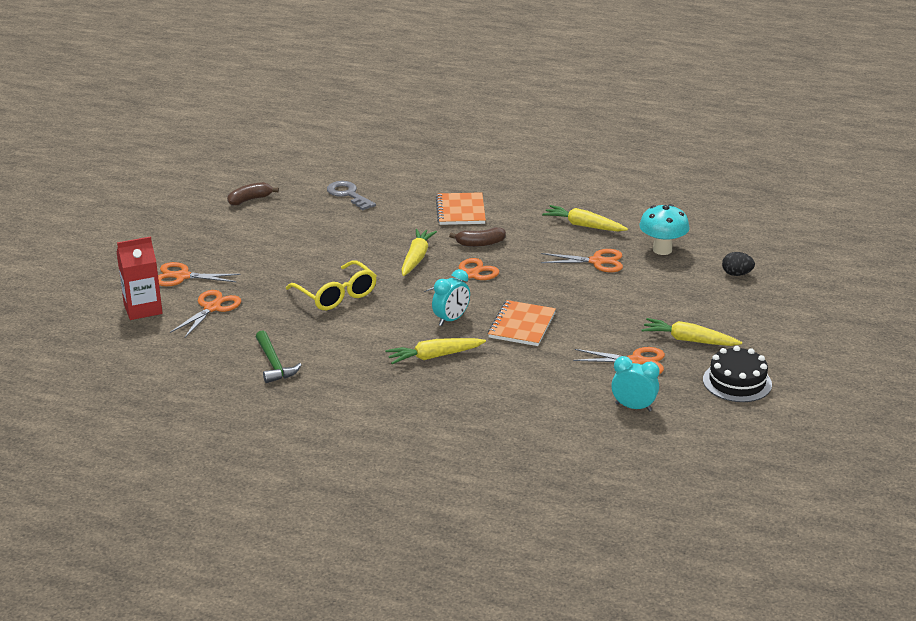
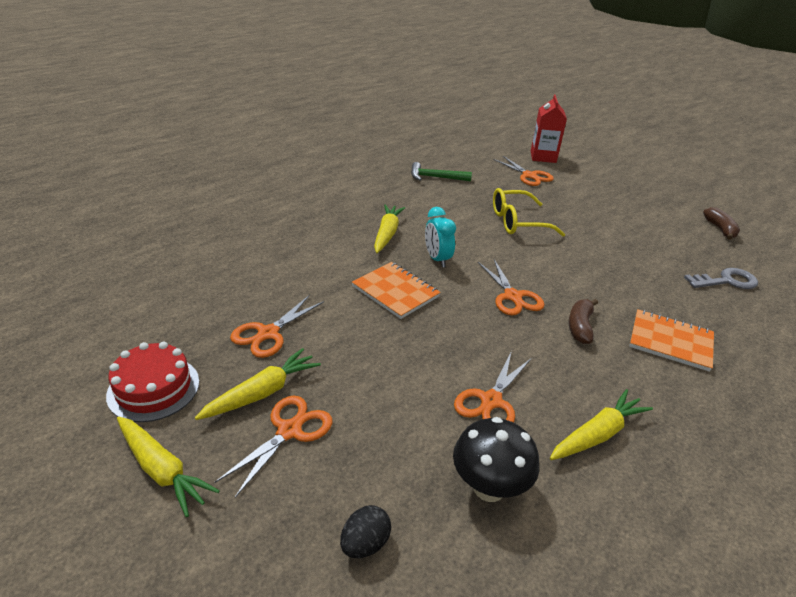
camera: 115 degrees right, 5 degrees up
(182, 276) = (584, 176): orange scissors -> orange scissors (289, 431)
(416, 258) = (565, 277): yellow carrot -> yellow carrot (162, 469)
(633, 407) = (206, 299): turquoise clock -> none
(662, 250) = (489, 487): turquoise mushroom -> black mushroom
(737, 382) = (153, 388): black cake -> red cake

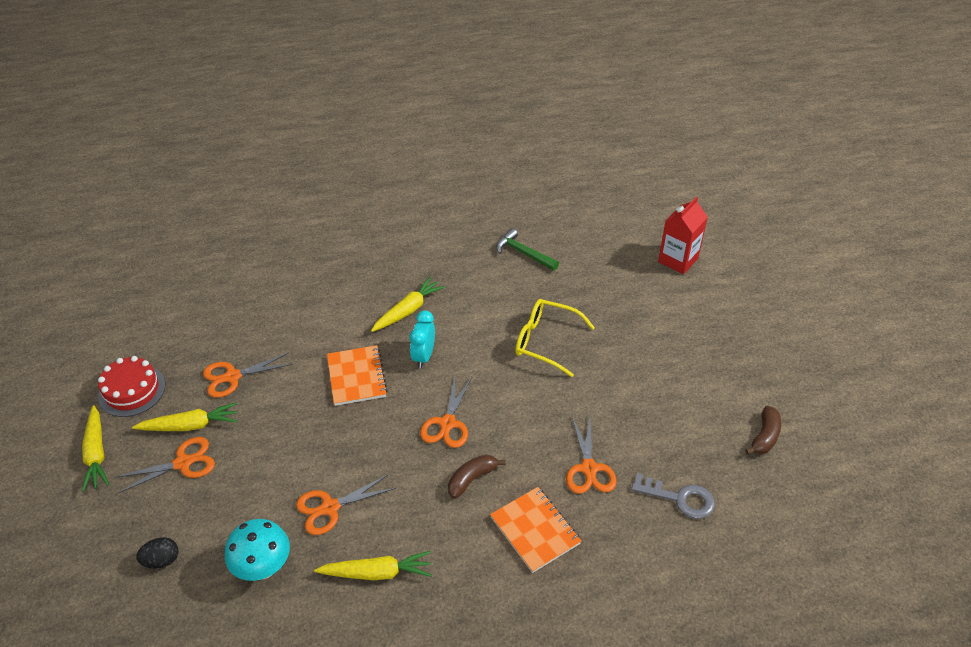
camera: 35 degrees right, 10 degrees up
(489, 487) = (263, 567): black mushroom -> turquoise mushroom
(529, 176) = (628, 284): orange scissors -> orange scissors (589, 469)

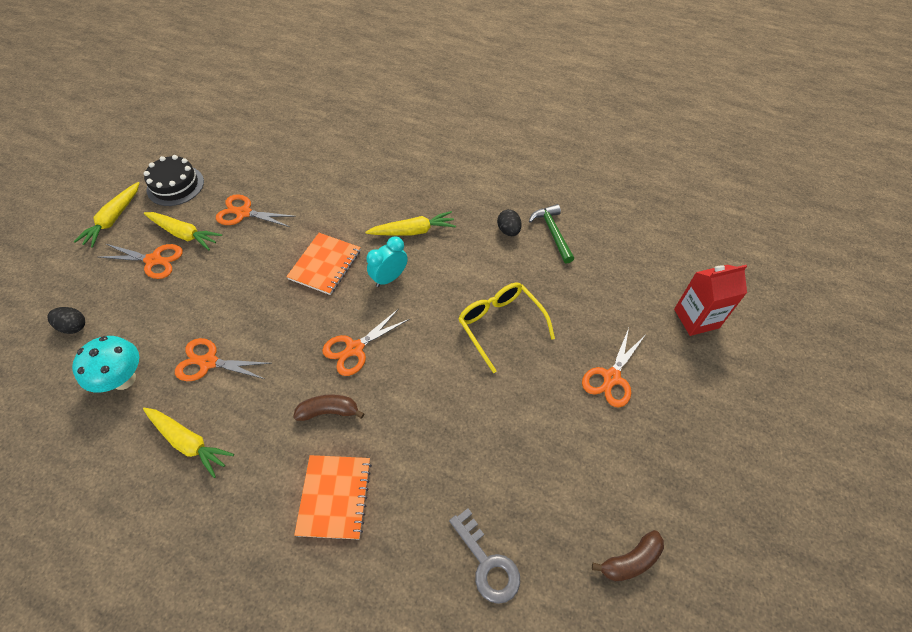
camera: 35 degrees right, 10 degrees up
(132, 390) = (175, 185): red cake -> black cake
(487, 269) = (508, 231): none -> black egg
(589, 469) = (431, 471): orange scissors -> orange scissors (611, 378)

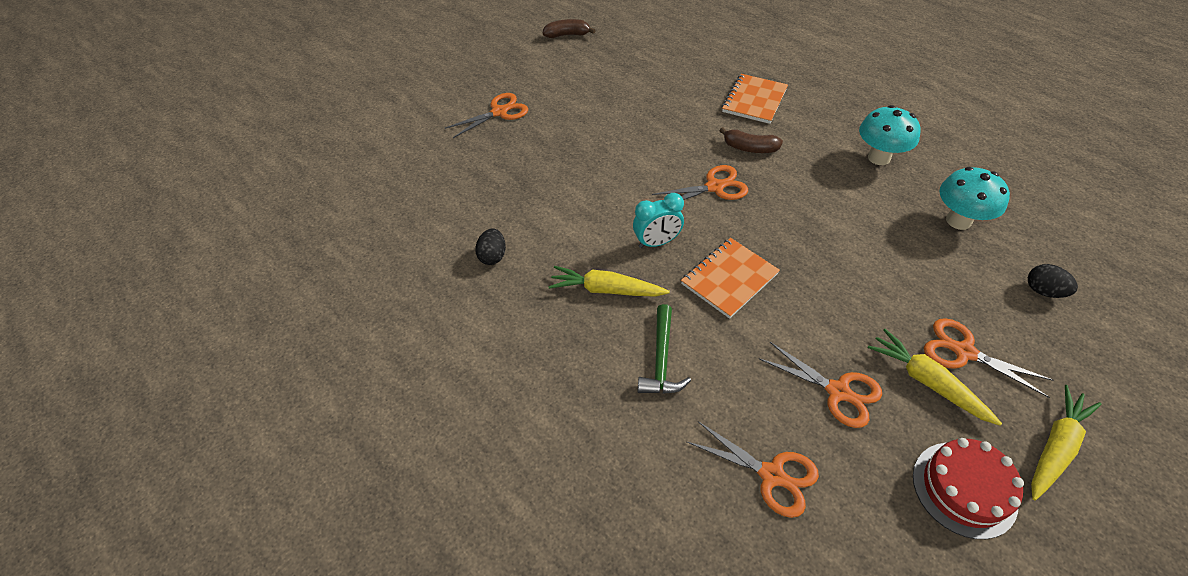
camera: 155 degrees left, 5 degrees down
(175, 185) = (964, 489): black cake -> red cake
(188, 442) = (879, 157): yellow carrot -> turquoise mushroom
(208, 362) = (868, 213): orange scissors -> orange scissors (772, 475)
(487, 562) = (657, 52): grey key -> none
(500, 325) = (565, 169): yellow glasses -> none
(552, 232) = (446, 239): green hammer -> green hammer (661, 360)
(696, 318) = (389, 130): red carton -> none

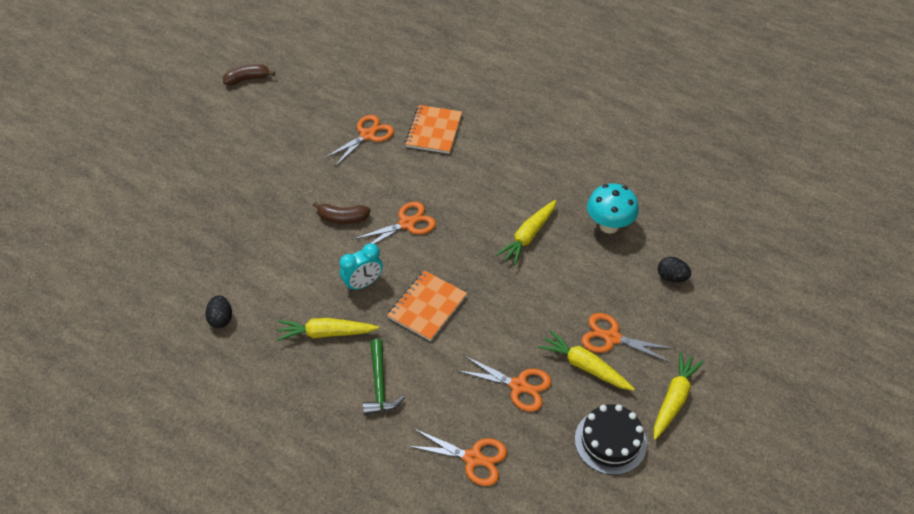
camera: 15 degrees left, 0 degrees up
(499, 112) = (197, 174): orange scissors -> orange scissors (367, 135)
(750, 148) = (434, 181): brown banana -> brown banana (342, 218)
(857, 219) = (528, 236): none -> yellow carrot
(879, 157) = (544, 175): turquoise mushroom -> none
(964, 489) = (610, 441): red cake -> black cake

